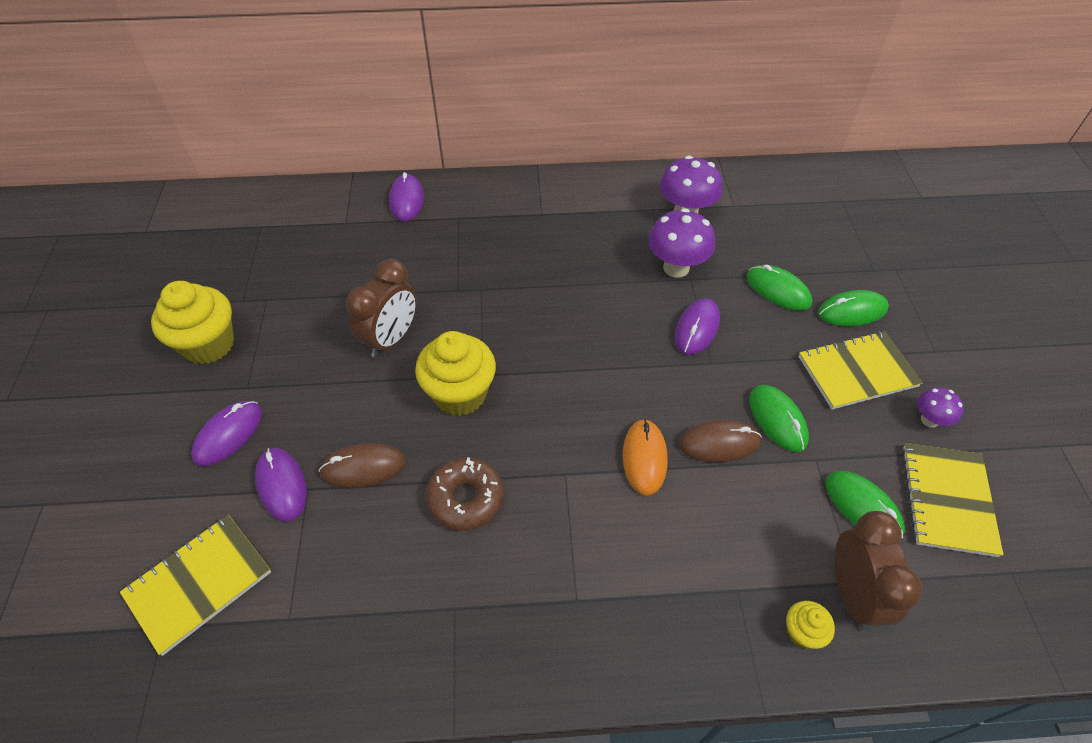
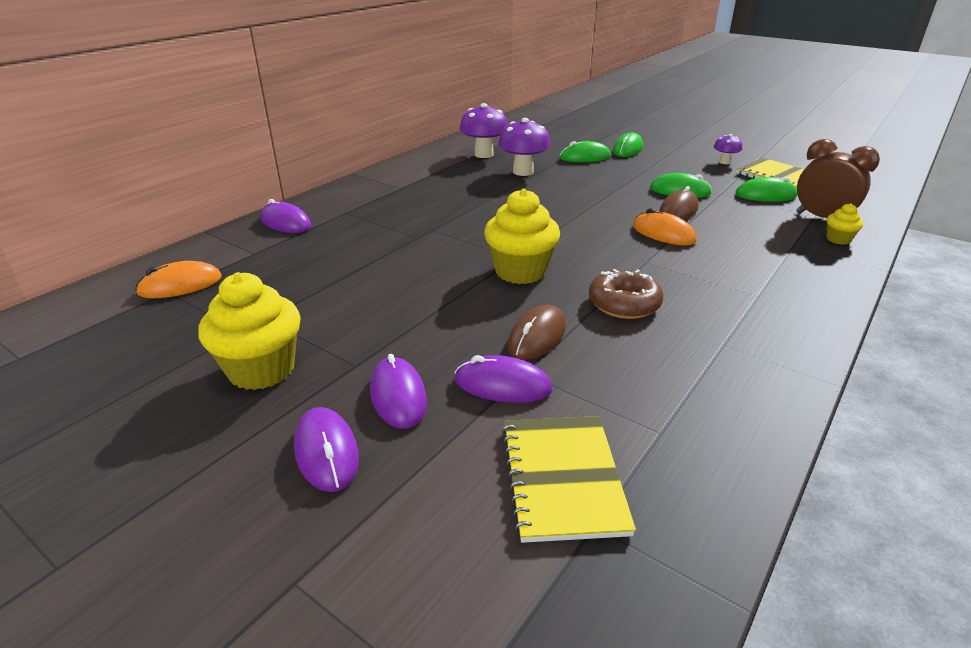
camera: 50 degrees left, 20 degrees down
(272, 225) = (180, 285): none -> orange mouse
(391, 339) = (420, 278): brown clock -> none
(696, 328) = (581, 184): purple mouse -> purple mouse (326, 452)
(857, 372) = (671, 163): yellow notebook -> none

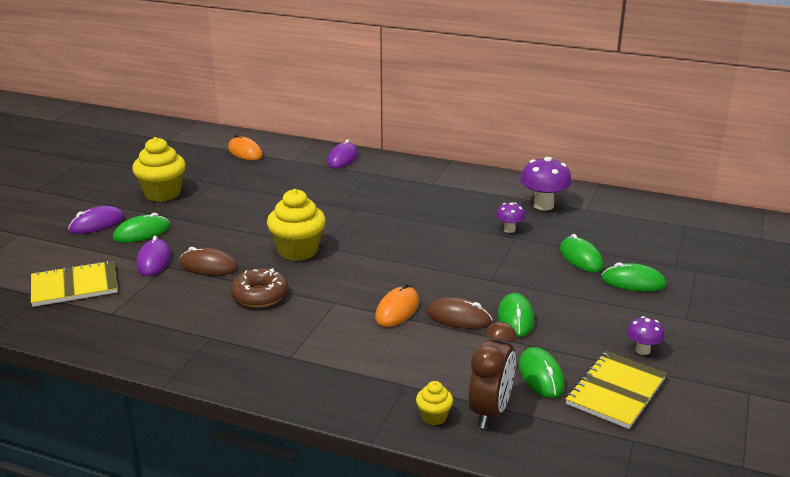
camera: 75 degrees right, 5 degrees down
(398, 396) = (142, 233): purple mouse -> green mouse
(523, 172) = (509, 230): purple mushroom -> purple mushroom, size x0.55

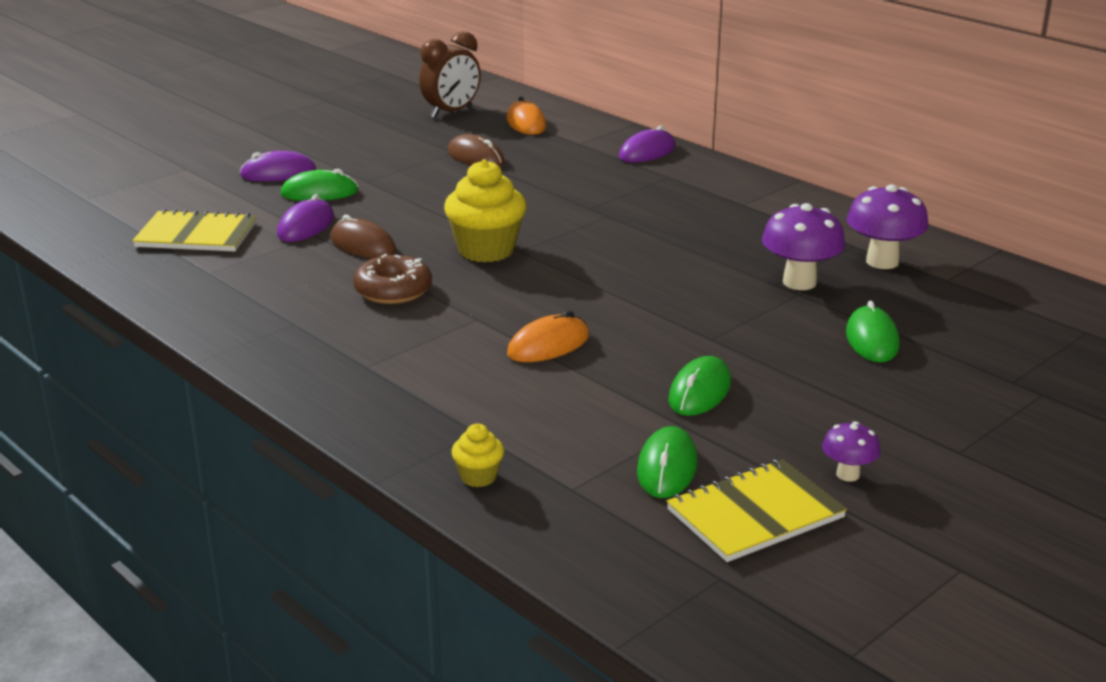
camera: 25 degrees right, 0 degrees up
(162, 194) = (382, 154): yellow cupcake -> none
(459, 318) = (622, 373): brown mouse -> brown mouse (475, 157)
(490, 412) = (557, 491): brown clock -> brown clock (451, 113)
(509, 230) = (799, 282): purple mushroom -> purple mushroom, size x1.82
(633, 282) = (922, 387): green mouse -> none

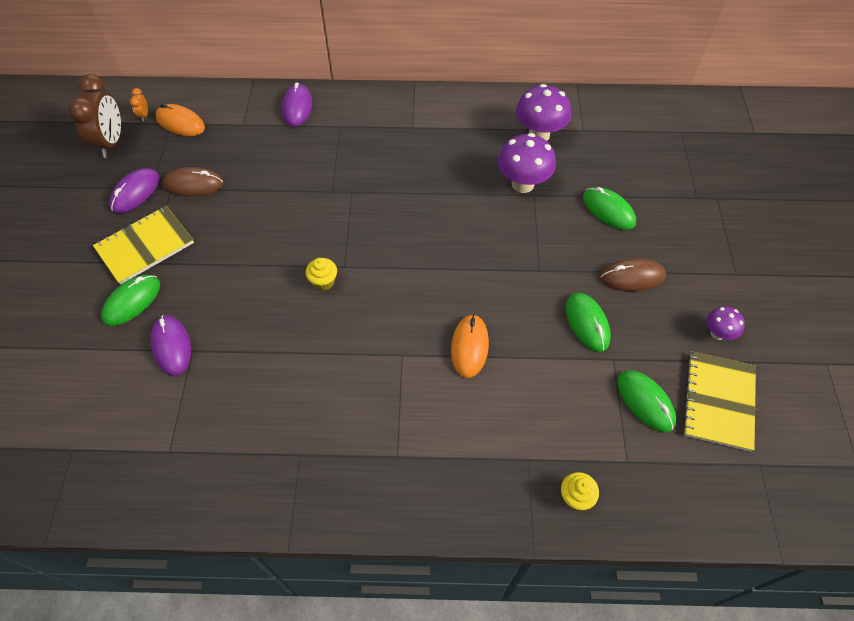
camera: 45 degrees left, 30 degrees up
(196, 235) = (101, 418): yellow notebook -> yellow notebook (145, 246)
(278, 173) = (69, 301): purple mouse -> purple mouse (135, 192)
(363, 245) = (238, 337): brown mouse -> brown mouse (632, 277)
(393, 290) = (318, 368): brown donut -> none
(486, 250) = (323, 281): yellow cupcake -> yellow cupcake, size x0.49
(503, 109) = (144, 115): none -> orange clock

